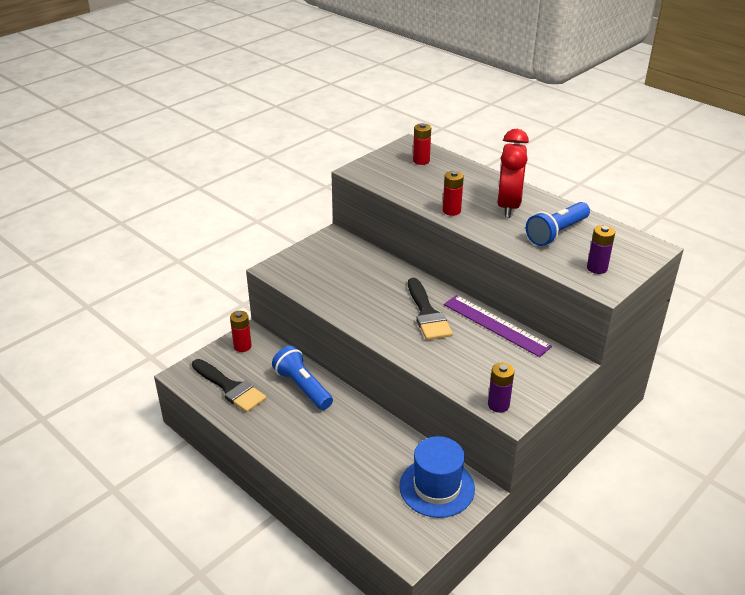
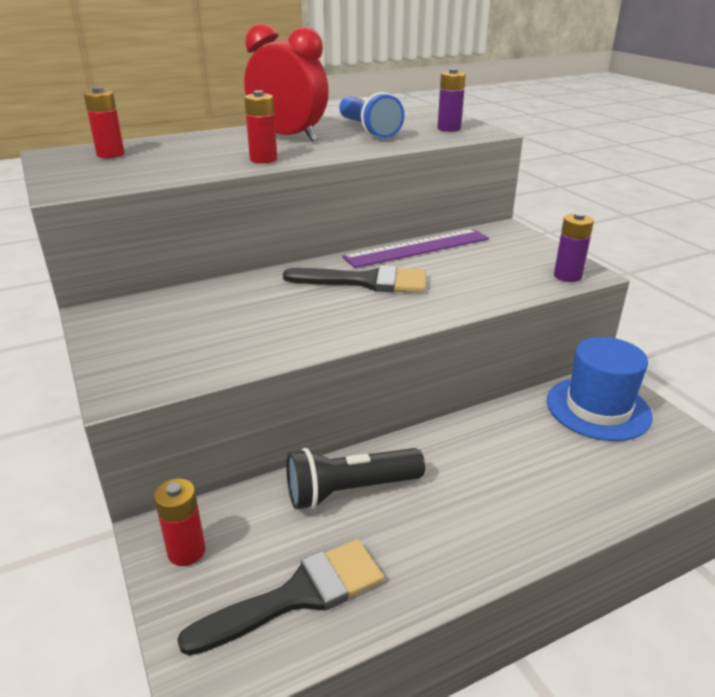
camera: 70 degrees left, 5 degrees down
(302, 387) = (349, 491): blue flashlight -> black flashlight

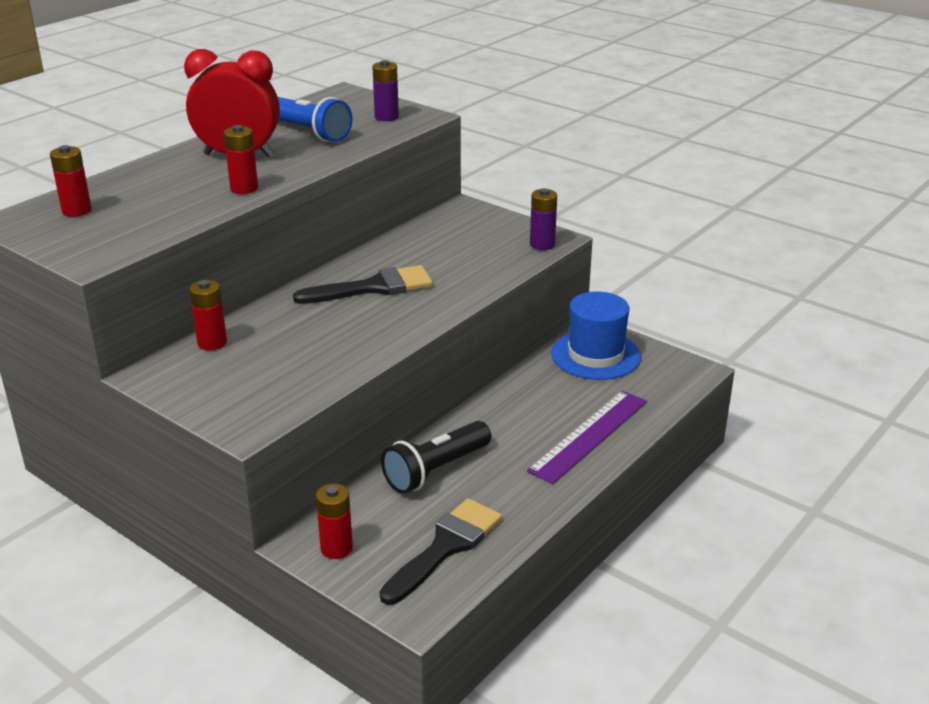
camera: 25 degrees left, 0 degrees up
(178, 298) = (212, 343): none -> red battery
(417, 248) = (395, 244): purple ruler -> purple ruler (589, 435)

